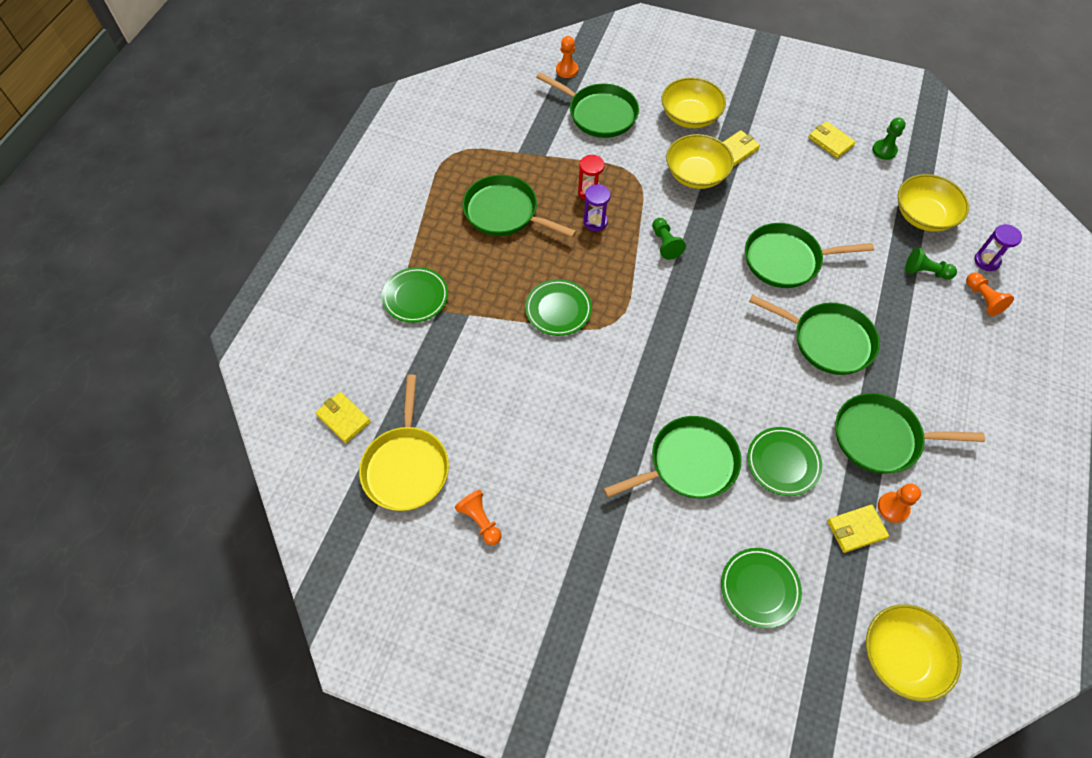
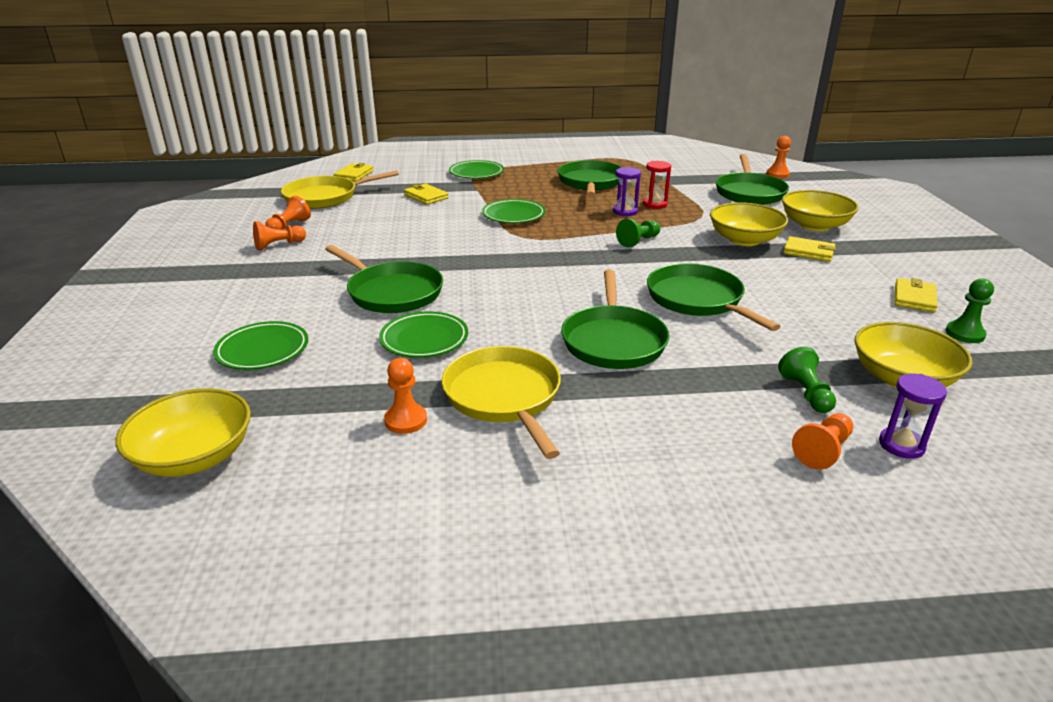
camera: 65 degrees right, 30 degrees down
(531, 540) = (278, 245): none -> orange pawn
(856, 529) = (361, 398): yellow wallet -> yellow wallet (426, 196)
(881, 437) = (504, 397): green pan -> yellow pan

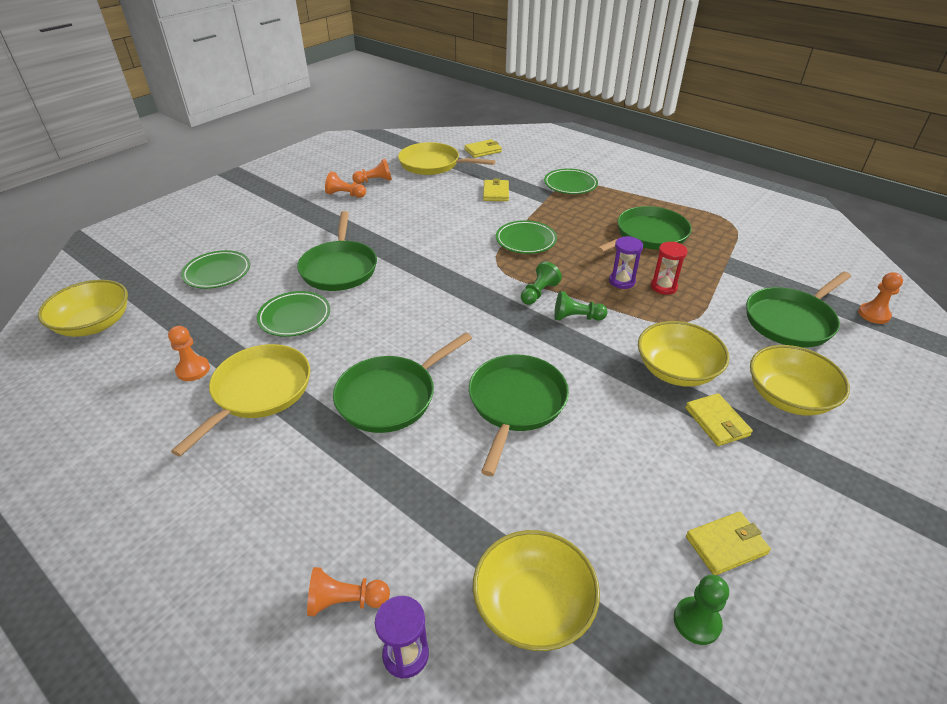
camera: 45 degrees right, 10 degrees up
(806, 393) = (429, 547): green pawn -> green pawn (538, 293)

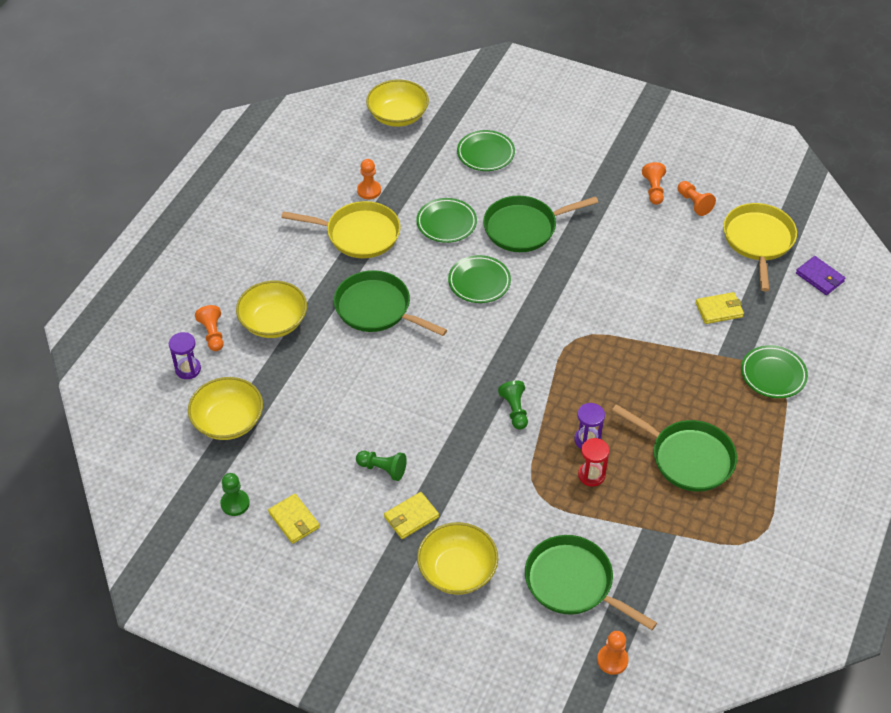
camera: 75 degrees right, 10 degrees up
(483, 150) = (820, 277): yellow wallet -> purple wallet
(516, 403) = (392, 384): green pan -> none
(526, 240) = (630, 353): green plate -> green plate (479, 282)
(538, 293) = (542, 377): green pawn -> green pawn (383, 469)
(676, 370) = (466, 488): yellow bowl -> yellow bowl (273, 322)

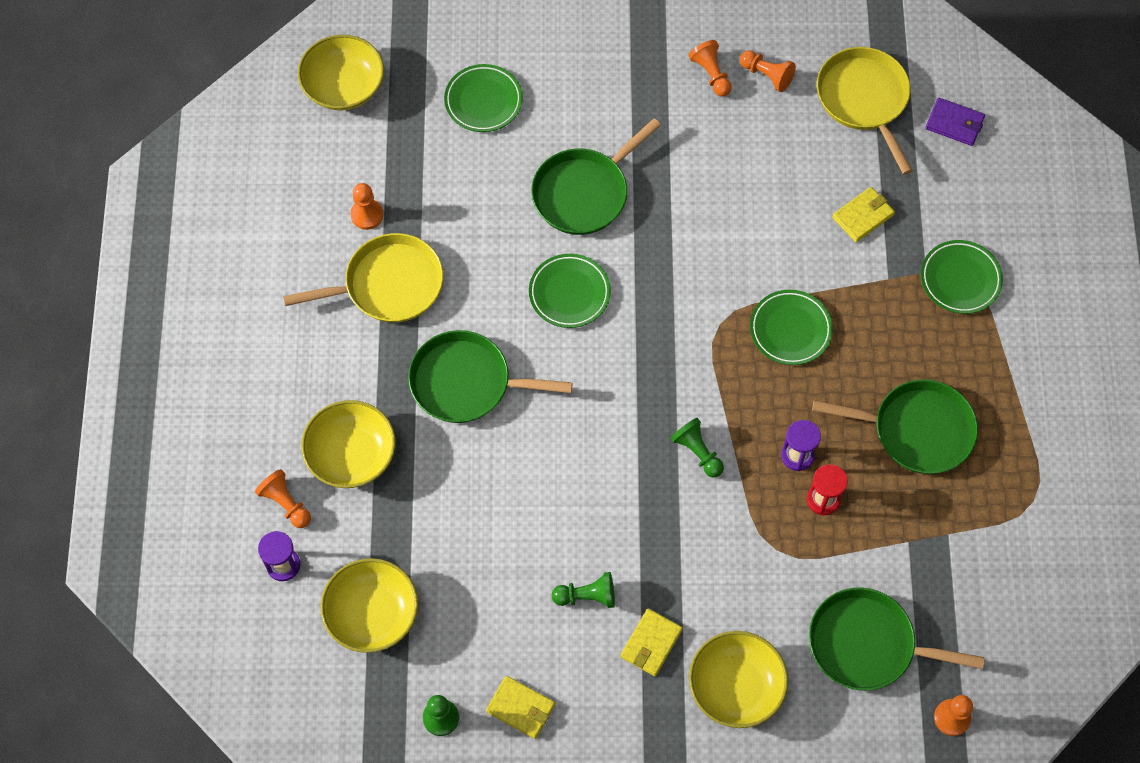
camera: 25 degrees left, 15 degrees up
(446, 223) = (487, 224): green plate -> green plate (790, 330)

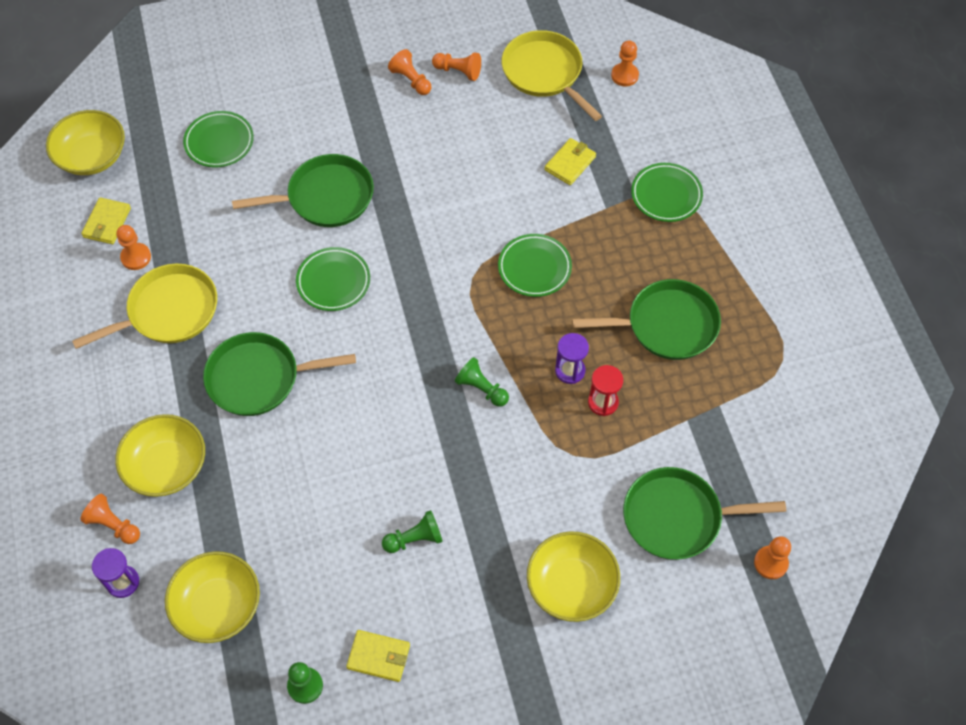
camera: 15 degrees left, 5 degrees down
(584, 193) = (326, 197): green pan -> green pan turned 135 degrees counterclockwise
(651, 643) = (484, 566): yellow wallet -> yellow wallet (107, 223)
(954, 123) = (624, 75): purple wallet -> orange pawn

